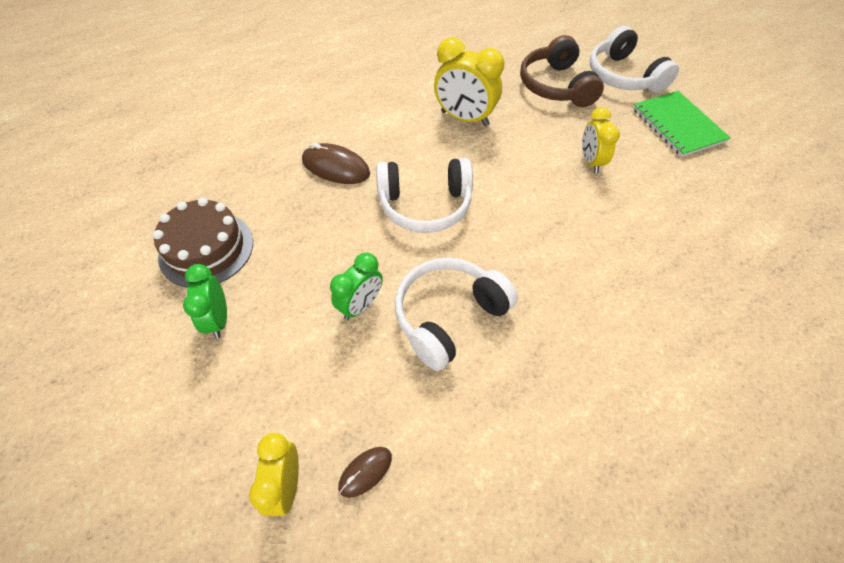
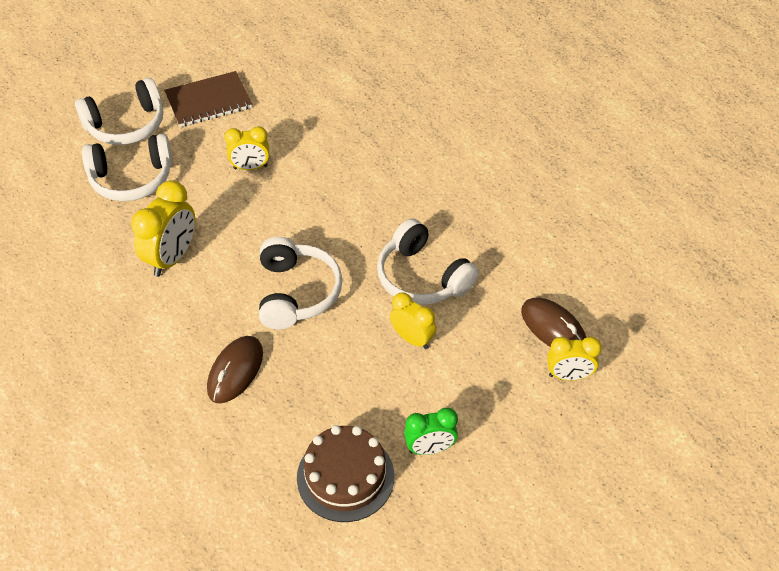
camera: 90 degrees left, 5 degrees down
(360, 305) = (412, 339): green clock -> yellow clock
(365, 472) = (553, 328): brown mouse -> brown mouse, size x1.75
(556, 86) = (132, 179): brown headphones -> white headphones
(677, 125) = (209, 101): green notebook -> brown notebook

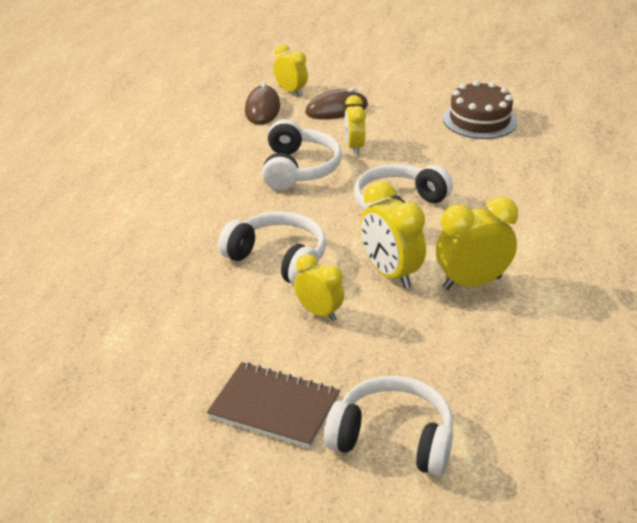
camera: 135 degrees left, 15 degrees down
(132, 179) = (444, 373): white headphones -> white headphones (278, 259)
(235, 371) = (495, 192): brown mouse -> brown mouse (336, 109)
(237, 226) = (390, 274): none -> yellow clock
(430, 448) = (415, 106): green clock -> none

